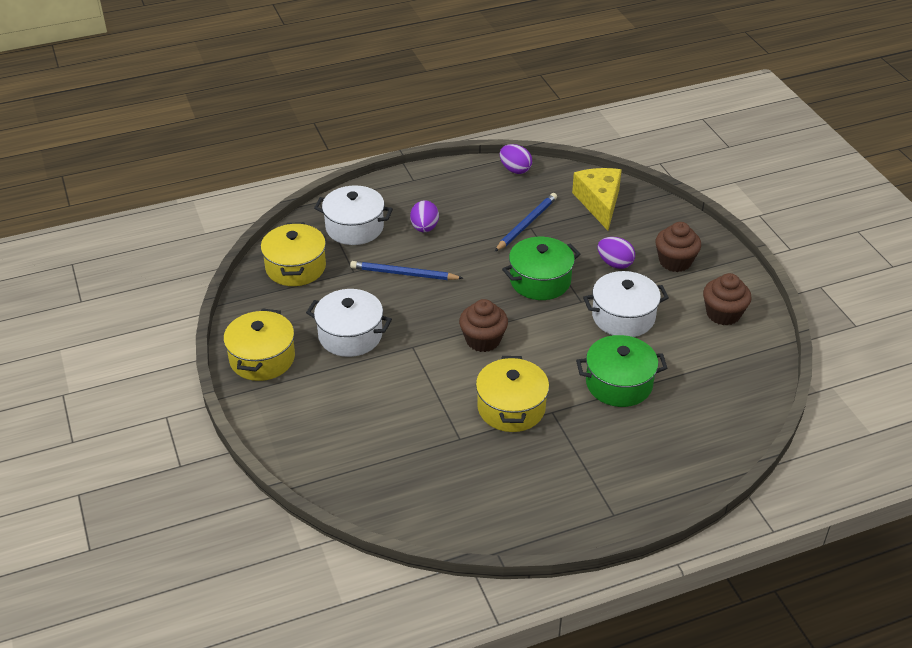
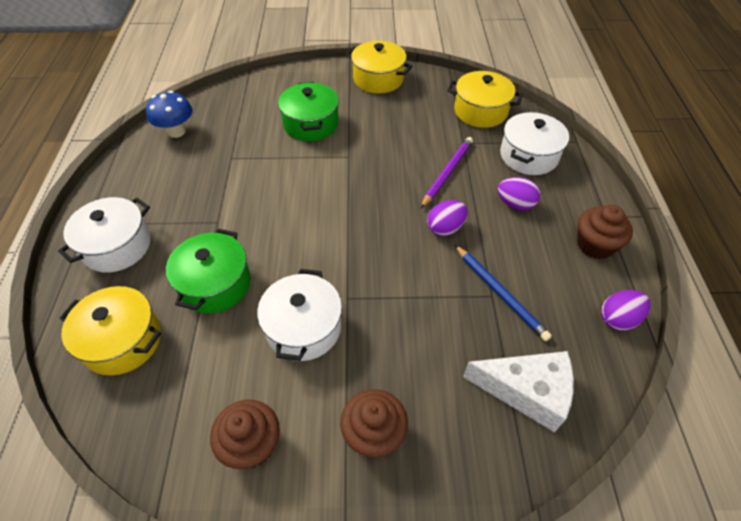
camera: 110 degrees right, 10 degrees up
(350, 335) = (380, 125): white pot -> white pot (117, 246)
(404, 274) = (447, 173): blue pencil -> purple pencil
(440, 508) = (176, 132): none -> blue mushroom
(483, 340) = (331, 202): brown cupcake -> brown cupcake (595, 245)
(511, 408) = (240, 196): yellow pot -> yellow pot (122, 341)
(540, 281) = (395, 272): green pot -> green pot (311, 124)
(599, 203) = (526, 391): yellow cheese -> white cheese
(615, 263) = (396, 358): purple egg -> purple egg (445, 228)

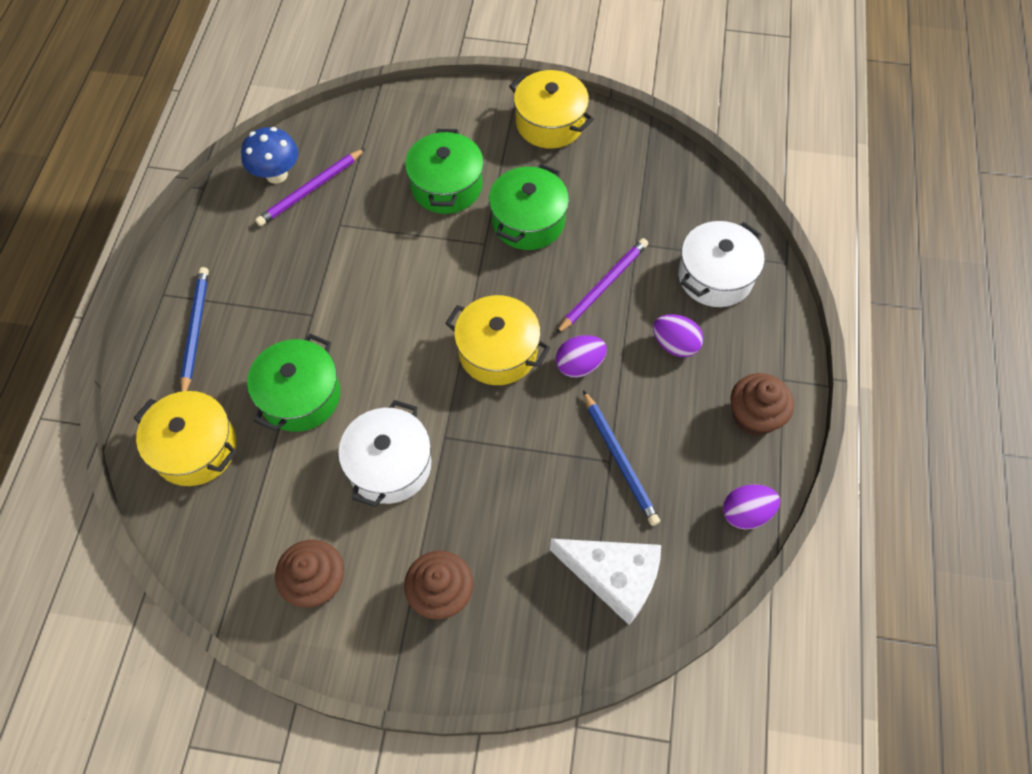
camera: 10 degrees right, 10 degrees up
(117, 246) = (195, 330): white pot -> blue pencil
(205, 138) = (311, 190): none -> purple pencil
(378, 138) = (528, 221): none -> green pot
(480, 111) = (673, 196): yellow pot -> yellow pot (498, 351)

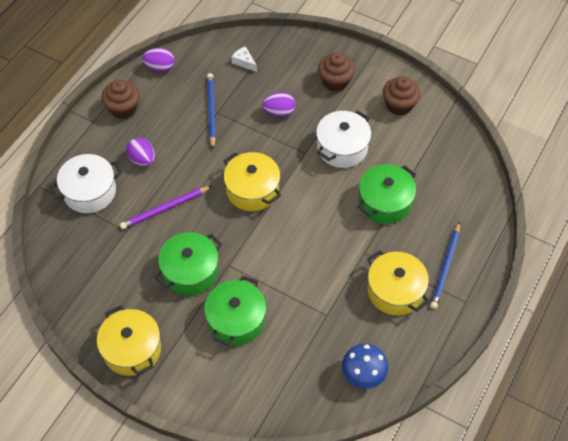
camera: 160 degrees left, 5 degrees down
(195, 448) = (455, 192): yellow pot -> yellow pot (395, 291)
(311, 190) = (339, 352): purple pencil -> none
(579, 365) = (206, 166): purple egg -> purple egg (279, 112)
(613, 577) = (244, 62): white cheese -> white cheese, size x0.47

